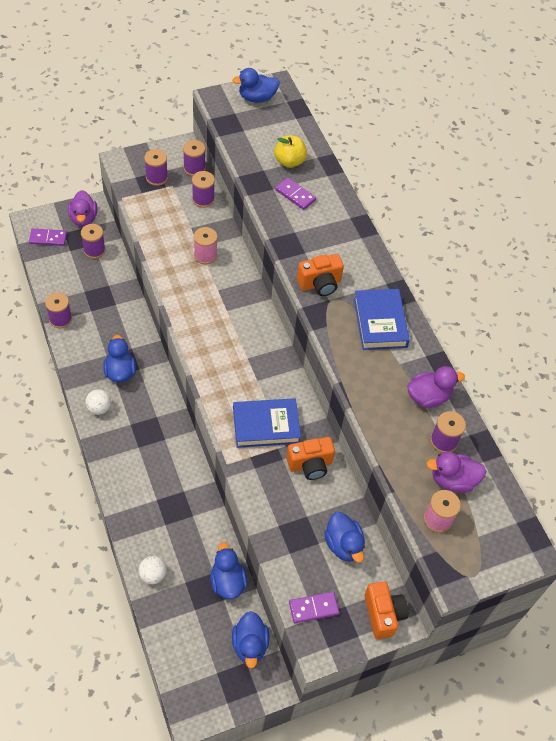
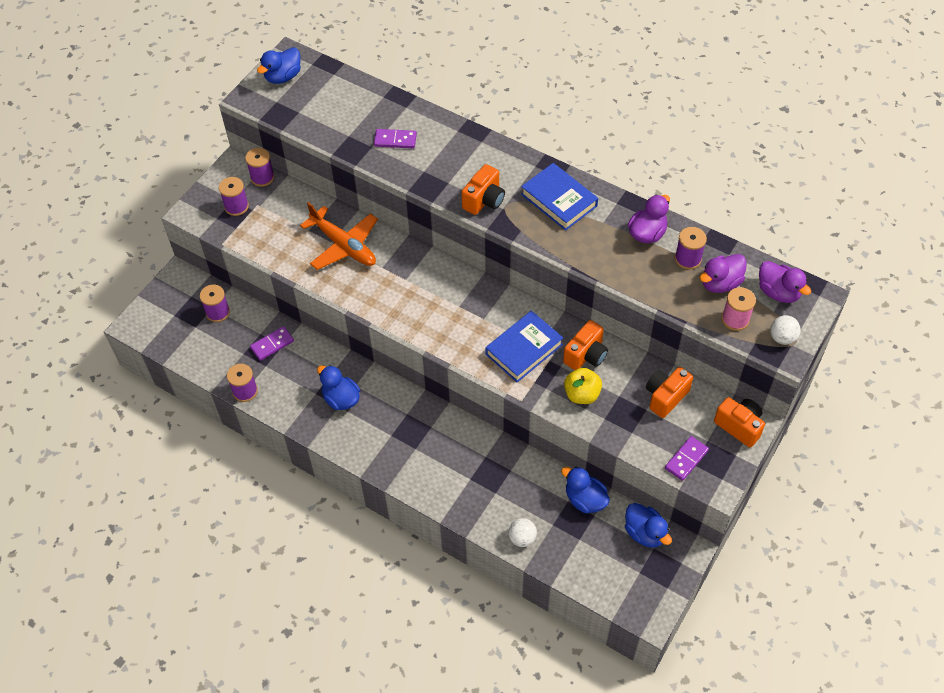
camera: 30 degrees left, 0 degrees up
(48, 238) = (164, 329): purple domino -> purple domino (272, 344)
(84, 218) = (180, 291): purple duck -> purple duck (778, 292)
(99, 408) = (352, 441): white ball -> white ball (782, 338)
(203, 199) = (296, 199): purple spool -> none
(205, 255) = (344, 246): pink spool -> orange plane
(289, 161) = (363, 115): yellow apple -> yellow apple (582, 394)
(343, 545) = (665, 397): blue duck -> orange camera

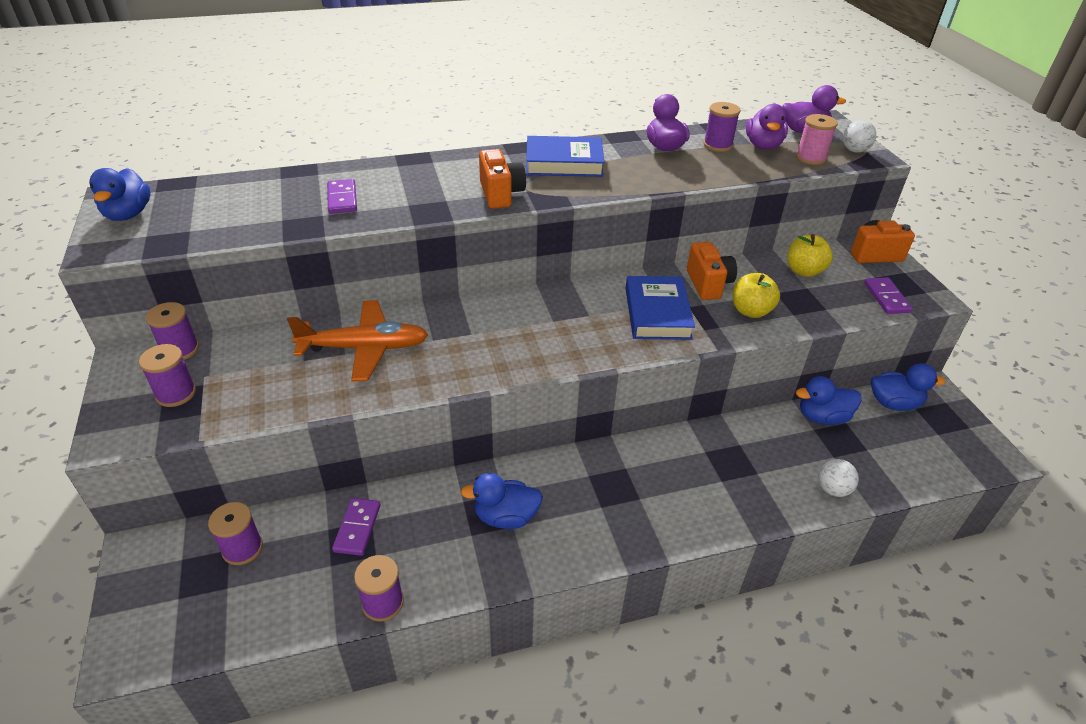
camera: 50 degrees left, 15 degrees down
(395, 140) = (342, 199): purple domino -> purple domino turned 60 degrees counterclockwise
(665, 397) = (804, 271): orange camera -> yellow apple

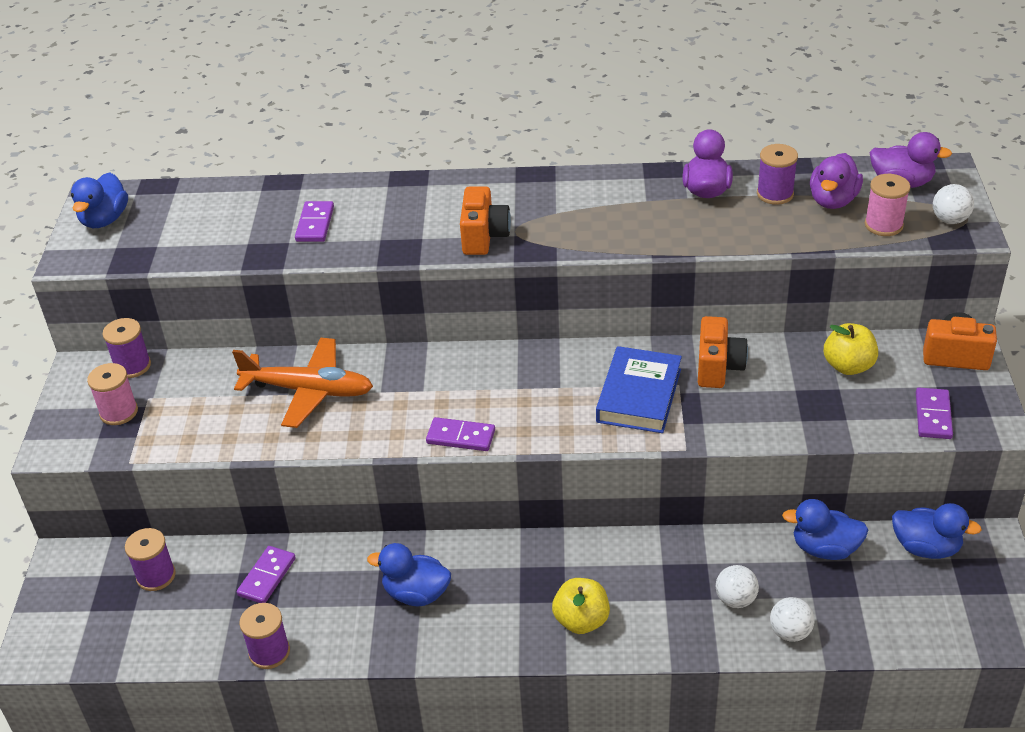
camera: 20 degrees right, 0 degrees up
(176, 393) = (119, 412): purple spool -> pink spool
(521, 367) = (461, 437): none -> purple domino
(564, 162) = (574, 201): blue book -> none
(751, 311) = (751, 408): yellow apple -> yellow apple (581, 620)
(777, 470) = (735, 599): none -> white ball

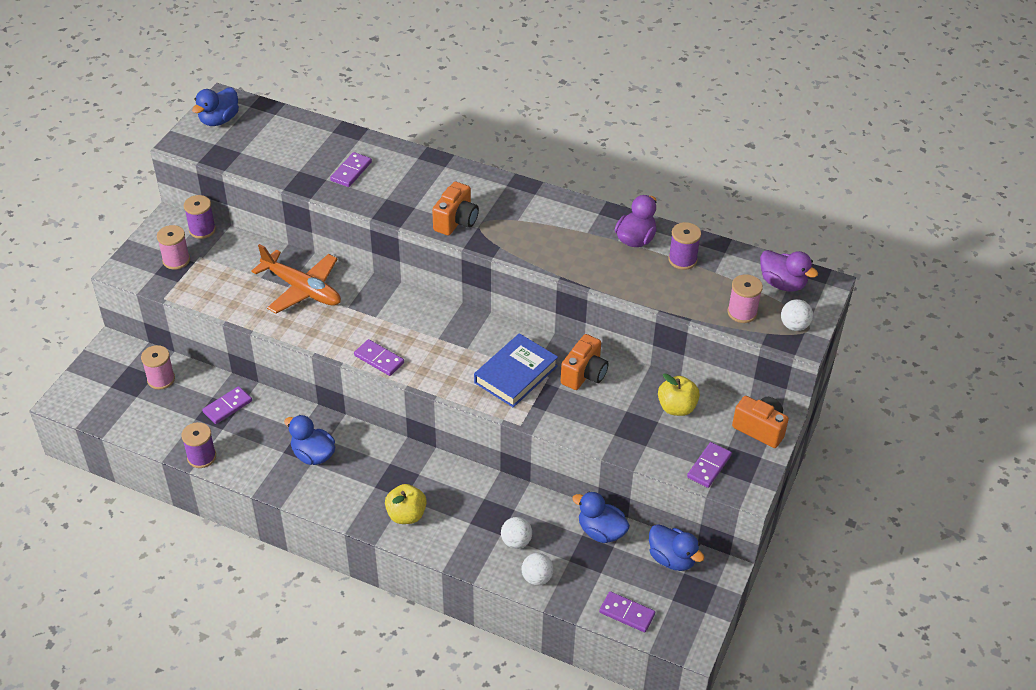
camera: 20 degrees right, 5 degrees up
(156, 576) = (161, 379): purple spool -> pink spool
(833, 200) = (720, 280): purple duck -> none
(922, 631) = (627, 613): none -> purple domino

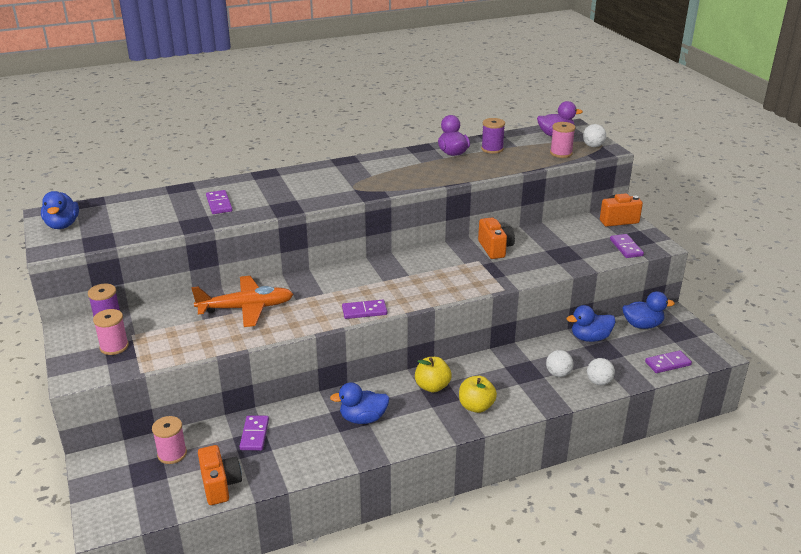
camera: 45 degrees left, 15 degrees down
(201, 457) = (283, 476): purple spool -> none
(456, 221) = (336, 193): orange camera -> orange camera (220, 485)
(516, 374) = (459, 270): blue book -> none
(676, 407) = (565, 235): yellow apple -> yellow apple (432, 386)

